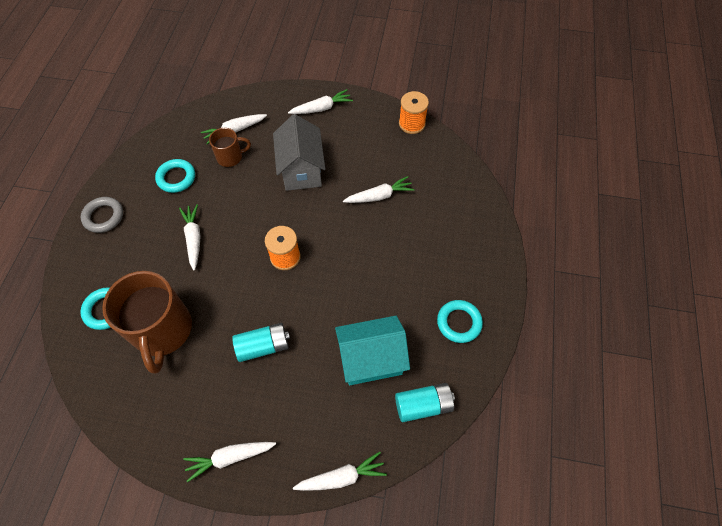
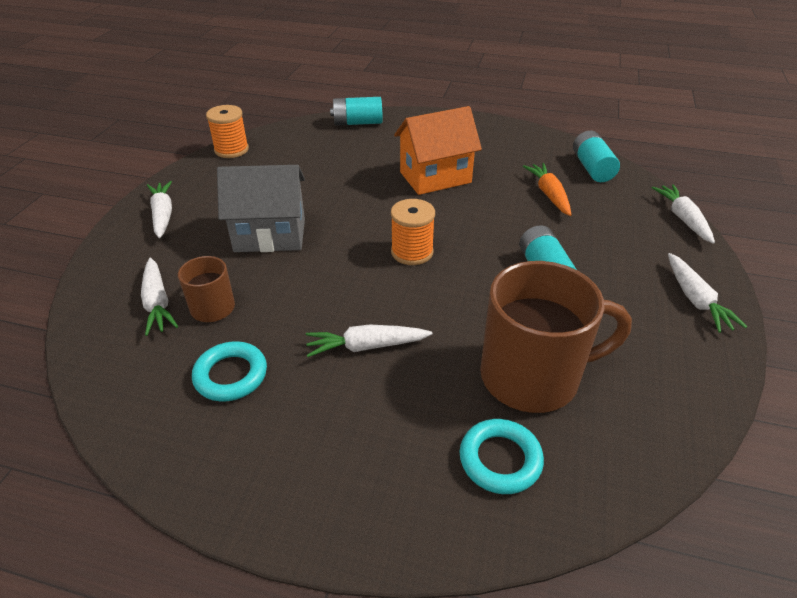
camera: 85 degrees left, 20 degrees down
(104, 216) = (289, 487): grey ring -> none
(371, 359) = (549, 194): turquoise house -> orange carrot
(379, 196) = (333, 178): white carrot -> none
(388, 268) = (435, 177): none -> orange house
(459, 322) = (501, 143): turquoise ring -> none
(475, 201) = (357, 123): none -> turquoise battery

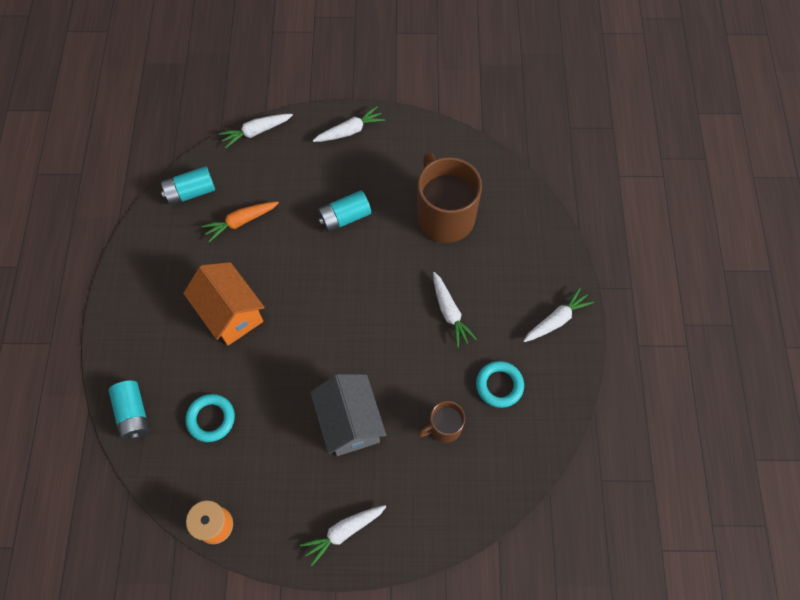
camera: 105 degrees left, 25 degrees up
(157, 303) = (451, 470): white carrot -> white carrot (556, 320)
(412, 252) = (344, 308): orange spool -> none
(500, 460) = (507, 225): turquoise ring -> turquoise ring (211, 419)

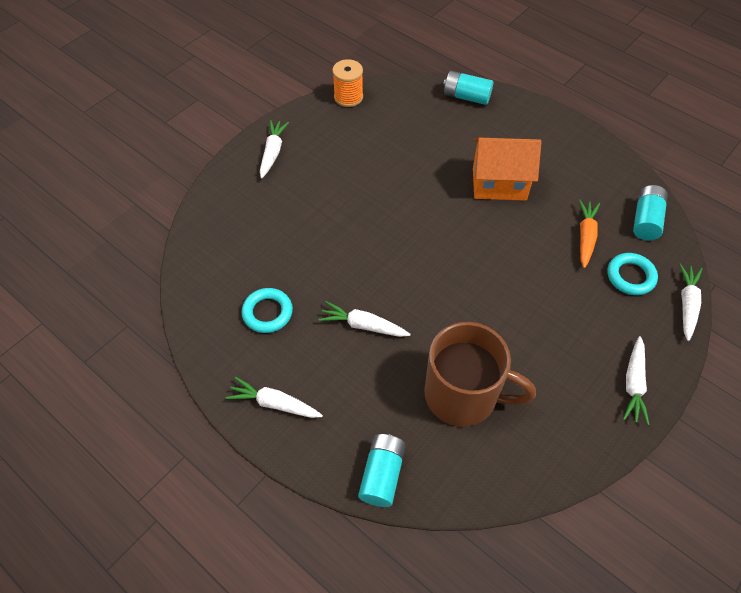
camera: 130 degrees right, 10 degrees down
(211, 419) = (423, 131): turquoise ring -> turquoise ring (630, 276)
(344, 217) = (529, 312): turquoise battery -> turquoise battery (382, 474)
(350, 422) = (341, 200): grey house -> none
(444, 427) = (277, 252): brown mug -> none
(556, 320) = (274, 403): white carrot -> white carrot turned 105 degrees clockwise

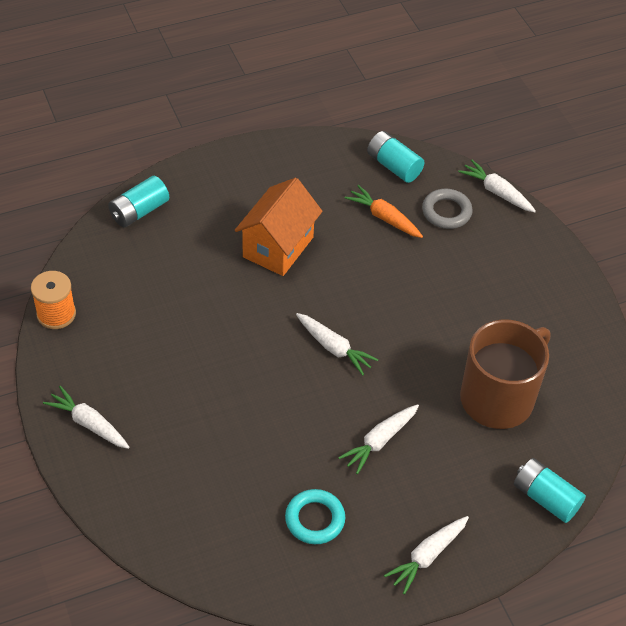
camera: 65 degrees left, 5 degrees down
(630, 276) = (446, 212): turquoise ring -> grey ring
(633, 384) = (551, 272): white carrot -> white carrot (334, 348)

